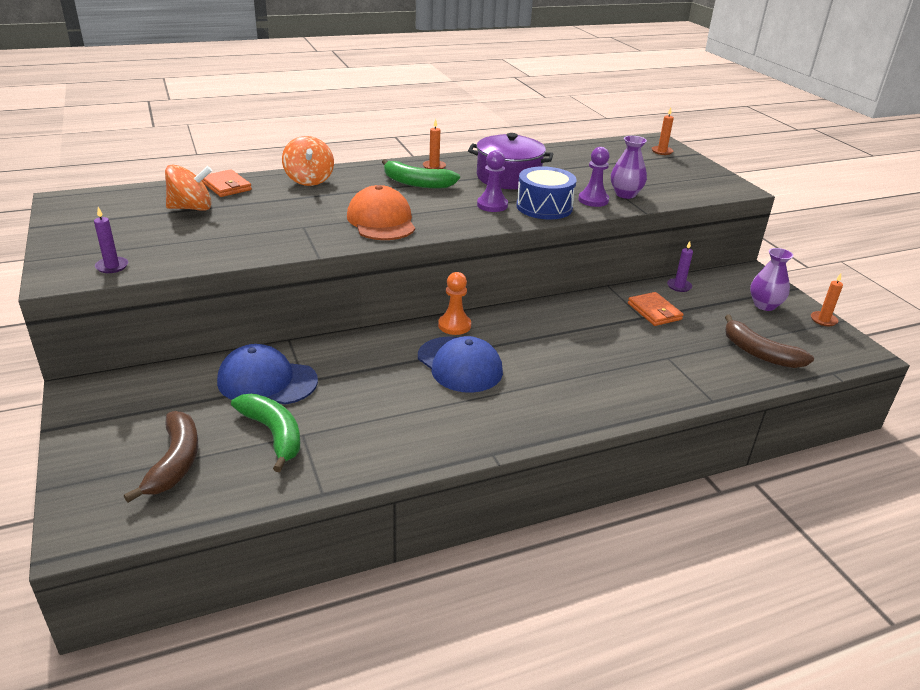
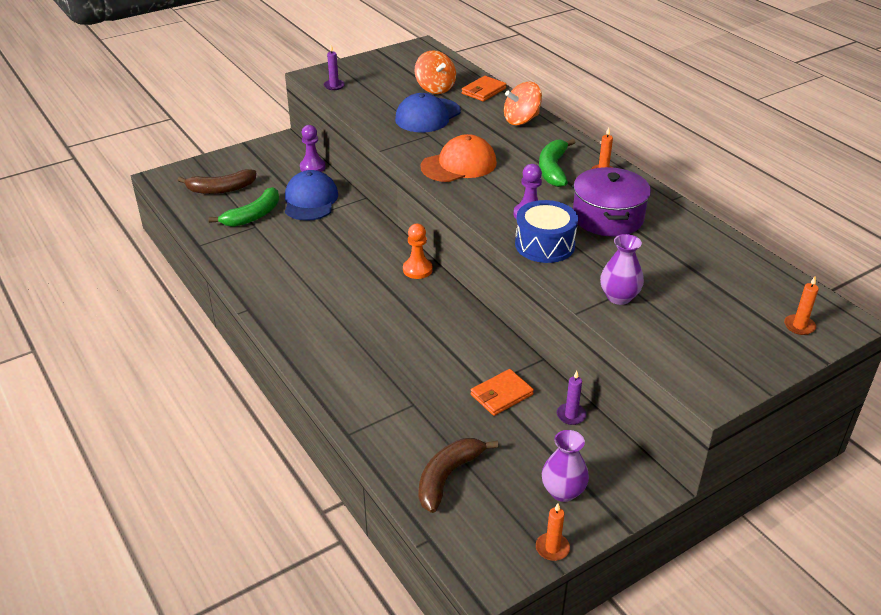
camera: 80 degrees right, 5 degrees up
(459, 365) = (358, 280): blue cap -> blue cap (427, 116)
(593, 200) = (585, 275): purple pawn -> purple pawn (312, 167)

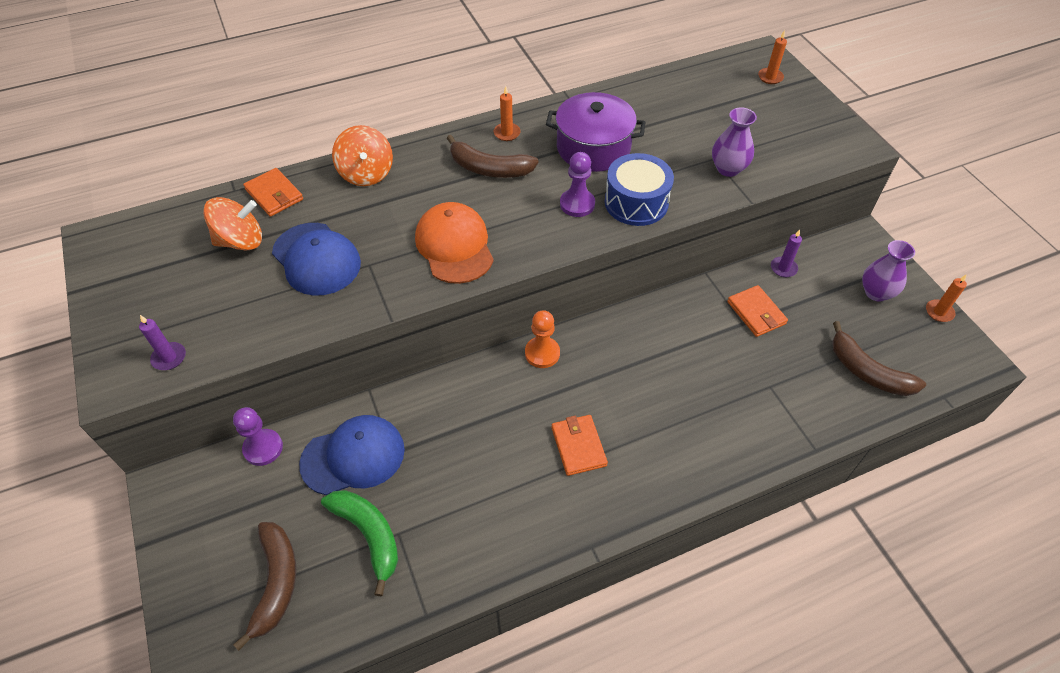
camera: 80 degrees left, 15 degrees up
(310, 200) = (353, 456): blue cap -> blue cap turned 150 degrees clockwise
(332, 296) = (578, 446): none -> orange wallet
(553, 169) = (489, 168): green banana -> brown banana

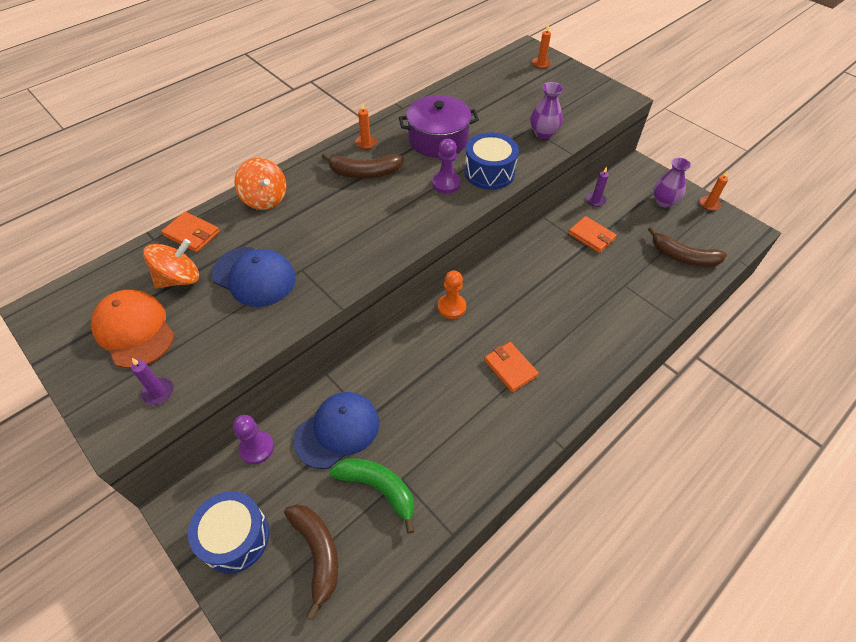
camera: 20 degrees left, 0 degrees up
(202, 536) = (235, 537): none -> blue drum
(454, 246) = (365, 237): orange cap -> orange cap (134, 330)

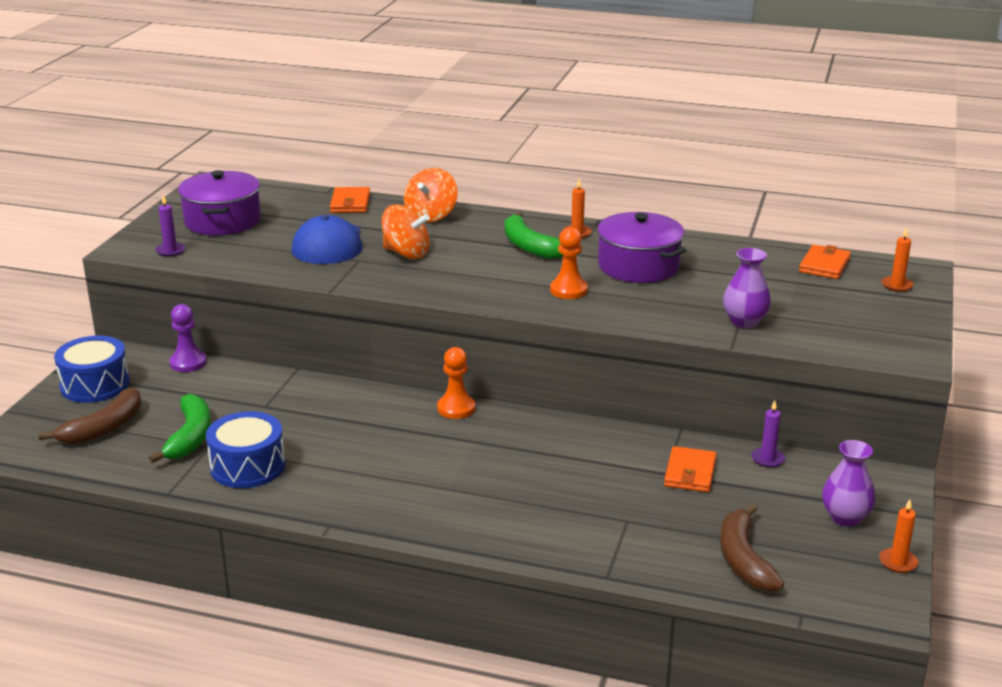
camera: 60 degrees right, 25 degrees down
(134, 330) = (222, 221): orange cap -> purple pot
(179, 279) = (293, 217): orange spinning top -> orange spinning top (406, 253)
(337, 430) = (237, 395): blue cap -> none
(365, 173) = (529, 246): brown banana -> green banana
(446, 183) = (568, 290): purple pawn -> orange pawn
(489, 172) = (621, 308): blue drum -> blue drum (247, 466)
(510, 368) = (404, 470): orange wallet -> orange wallet (824, 265)

